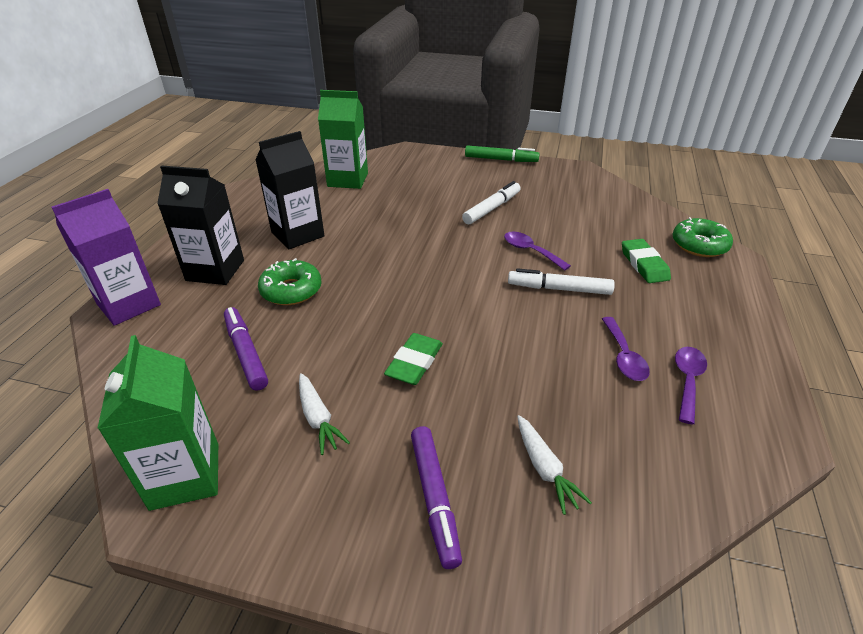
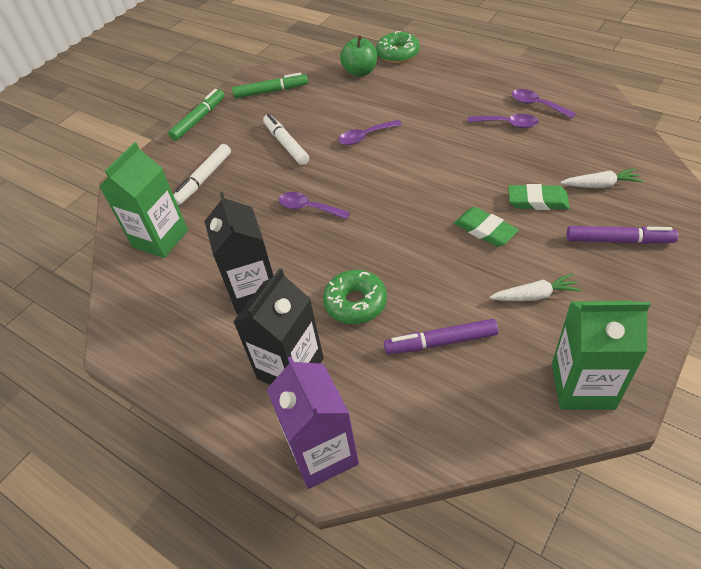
camera: 65 degrees left, 10 degrees up
(407, 239) = (308, 208): none -> purple spoon
(559, 289) = (422, 134): white marker -> white marker (203, 179)
(566, 183) = (271, 91): none -> green marker
(641, 226) = (360, 72): none -> green apple
(644, 264) = (410, 85): green eraser -> green eraser (537, 201)

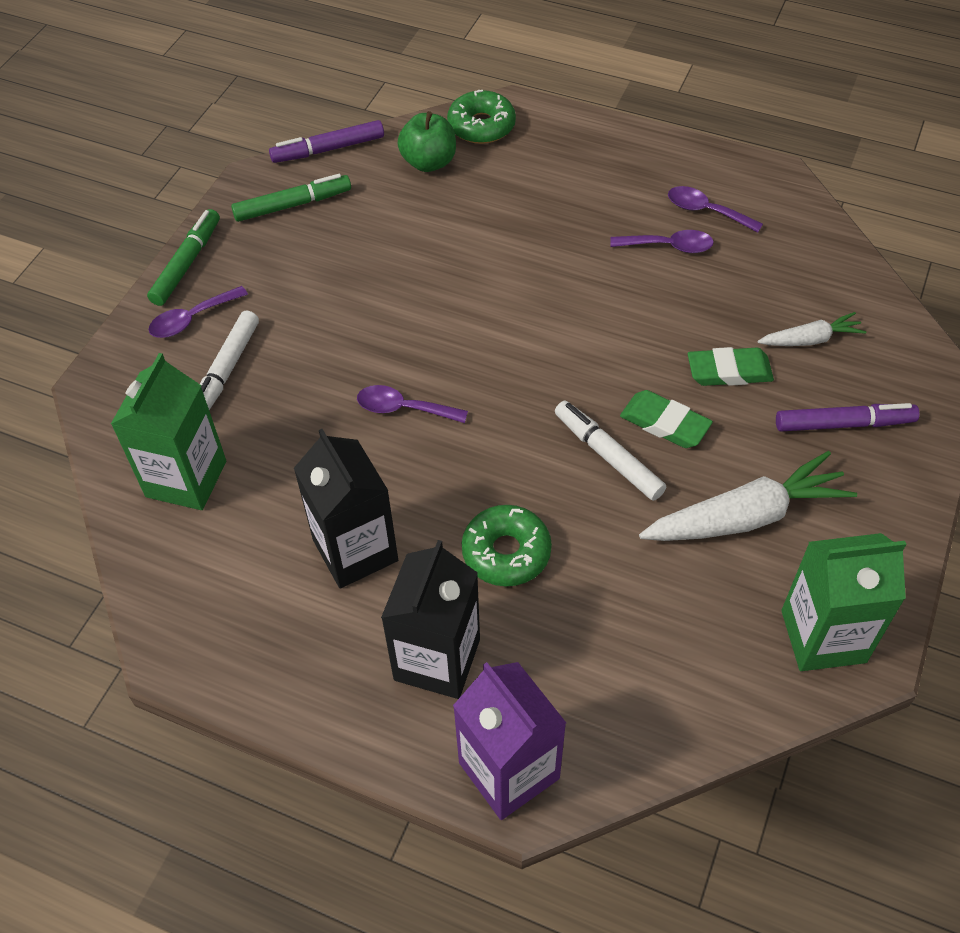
camera: 15 degrees left, 5 degrees up
(286, 144) = (342, 300): white marker -> white marker (608, 456)
(365, 137) = (462, 280): purple spoon -> purple spoon (192, 319)
(440, 342) = (634, 597): purple marker -> purple marker (328, 149)
(535, 295) = (746, 516): white carrot -> white carrot, size x1.84

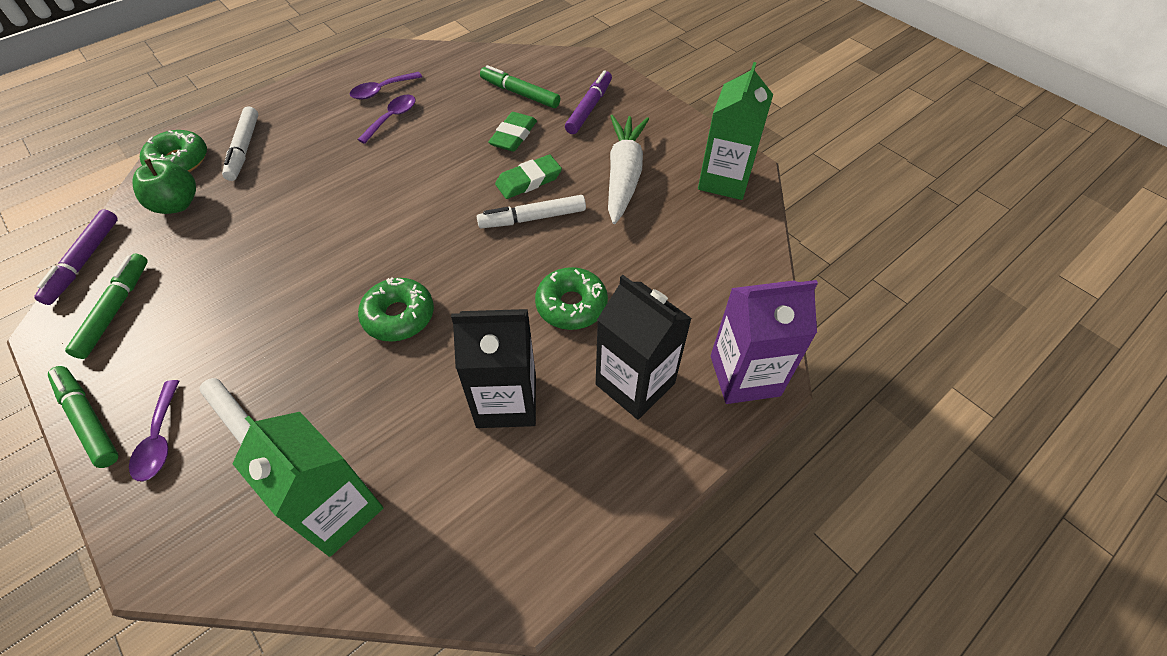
camera: 65 degrees left, 0 degrees up
(403, 408) = (399, 316): purple spoon -> green donut
(531, 160) = (244, 149): none -> white marker
(811, 339) = (520, 93): white carrot -> green marker

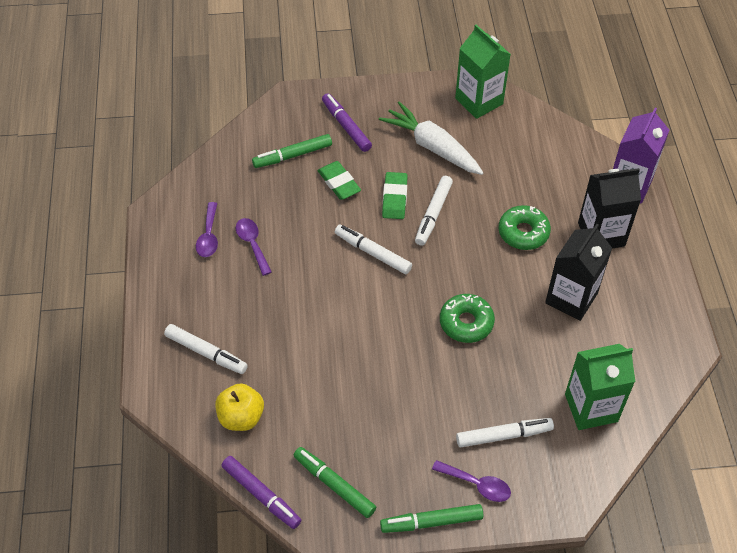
camera: 55 degrees left, 0 degrees up
(177, 204) = (241, 417): green apple -> yellow apple
(179, 161) = (183, 402): green donut -> none
(443, 198) = (373, 253): none -> white marker

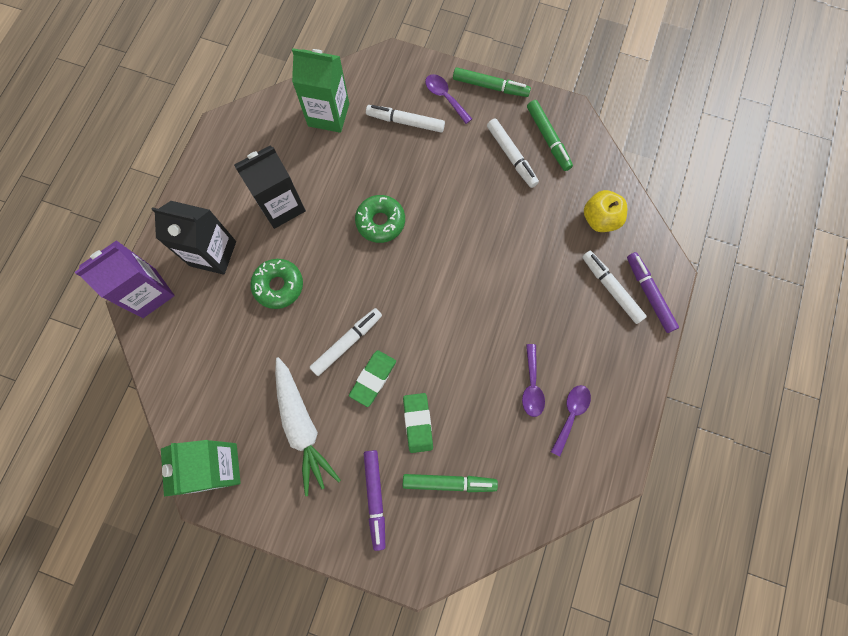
camera: 155 degrees left, 20 degrees up
(261, 495) = (605, 153): purple marker -> purple marker (649, 294)
(373, 253) = (424, 325): white marker -> white marker (511, 156)

